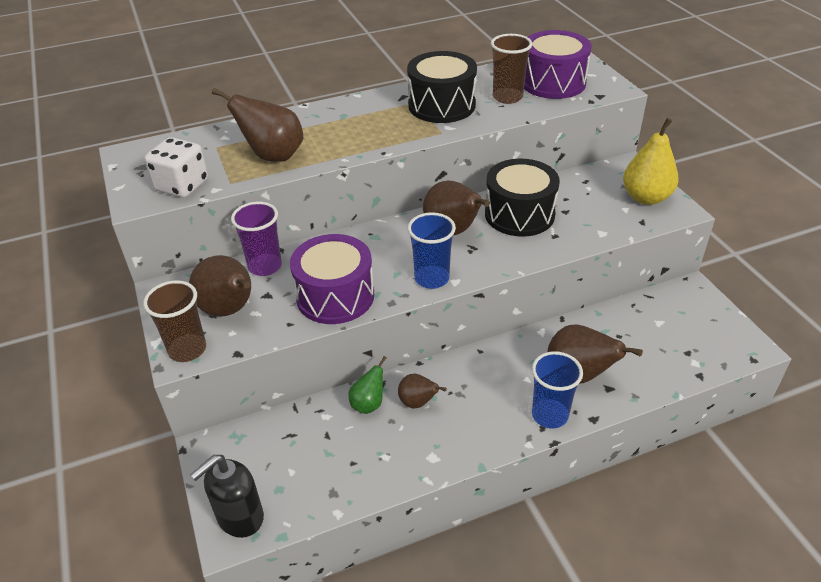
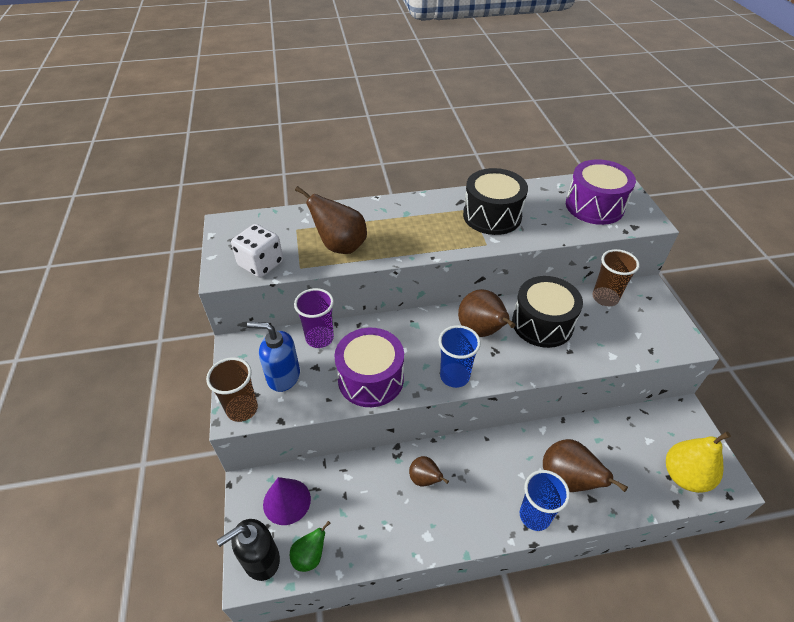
camera: 10 degrees right, 5 degrees up
(230, 310) = (283, 376): brown pear -> blue soap dispenser
(258, 453) = (287, 501): none -> purple cone
(368, 404) = (384, 472): green pear -> green pear (310, 556)
(507, 97) = (551, 216): brown cup -> brown cup (605, 298)
(646, 197) = (659, 325): yellow pear -> yellow pear (684, 476)

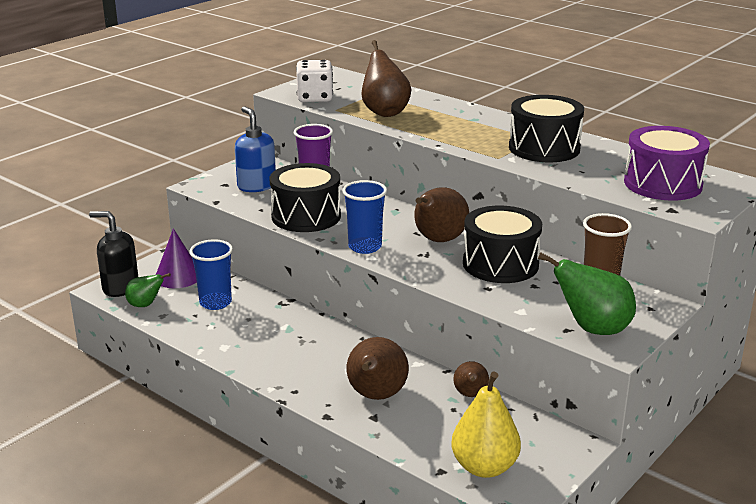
camera: 50 degrees right, 20 degrees down
(242, 409) = (206, 185): brown cup -> none
(370, 379) = (306, 216): purple drum -> black drum
(425, 479) = (276, 324): brown pear -> brown pear (470, 395)
(535, 516) = (312, 391): blue cup -> blue cup (215, 303)
(658, 338) = (592, 329): none -> green pear

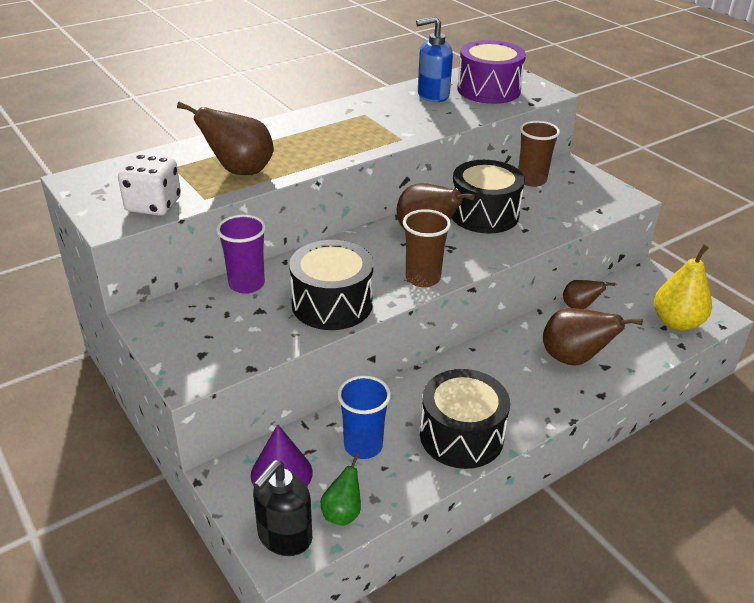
camera: 75 degrees left, 10 degrees up
(256, 186) = (225, 328): blue soap dispenser -> blue soap dispenser (432, 95)
(365, 247) = (423, 278): blue cup -> brown cup
(544, 148) = (391, 115): black drum -> black drum (461, 436)
(592, 329) = (600, 200): green pear -> none

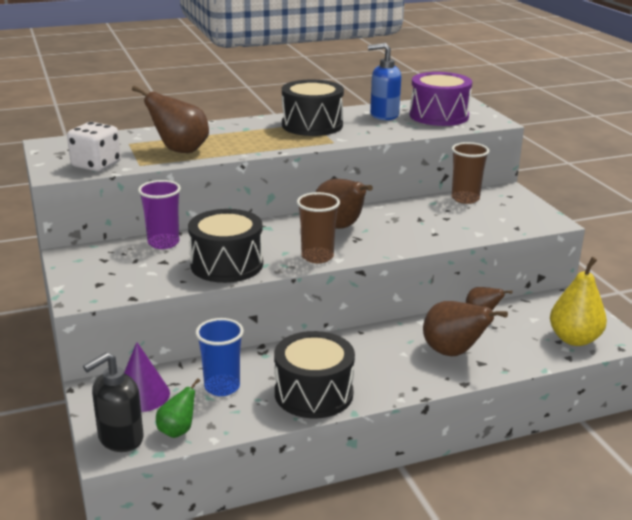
camera: 15 degrees right, 10 degrees down
(484, 214) = (403, 218): black drum -> black drum (312, 125)

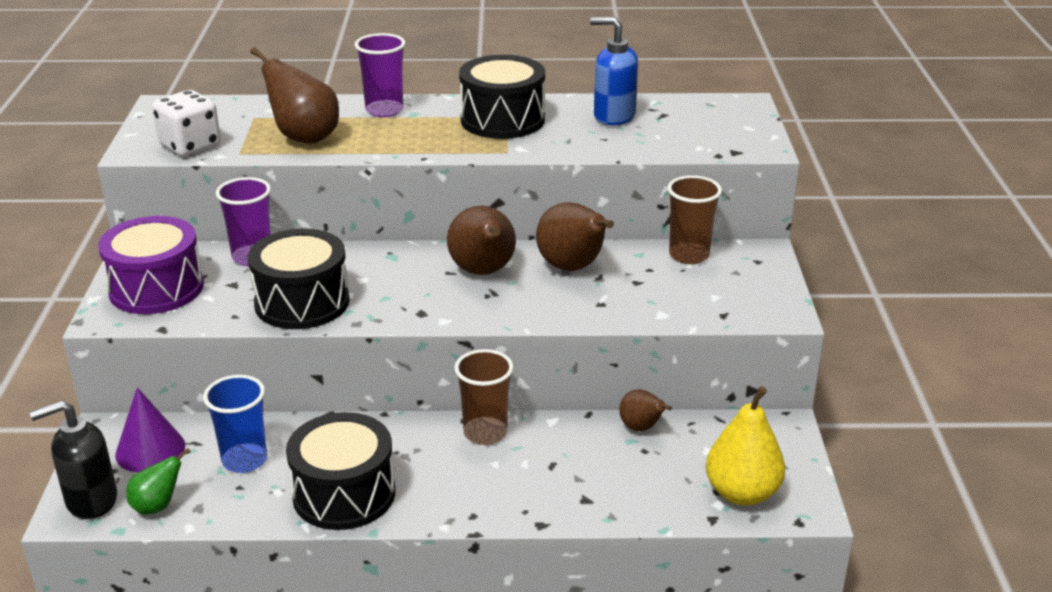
camera: 20 degrees right, 5 degrees up
(223, 129) = (384, 110): none -> purple cup
(317, 257) = (420, 311): brown cup -> brown cup (485, 433)
(439, 116) = (690, 127): purple drum -> purple drum (156, 288)
(453, 353) = (560, 476): brown pear -> brown pear (573, 268)

